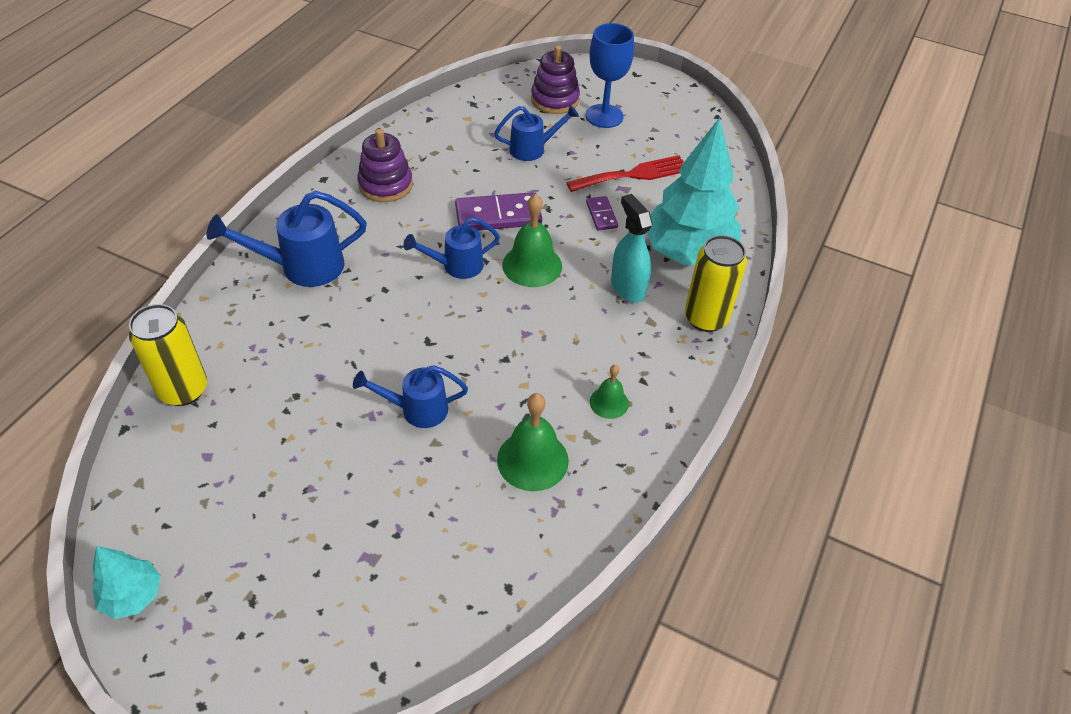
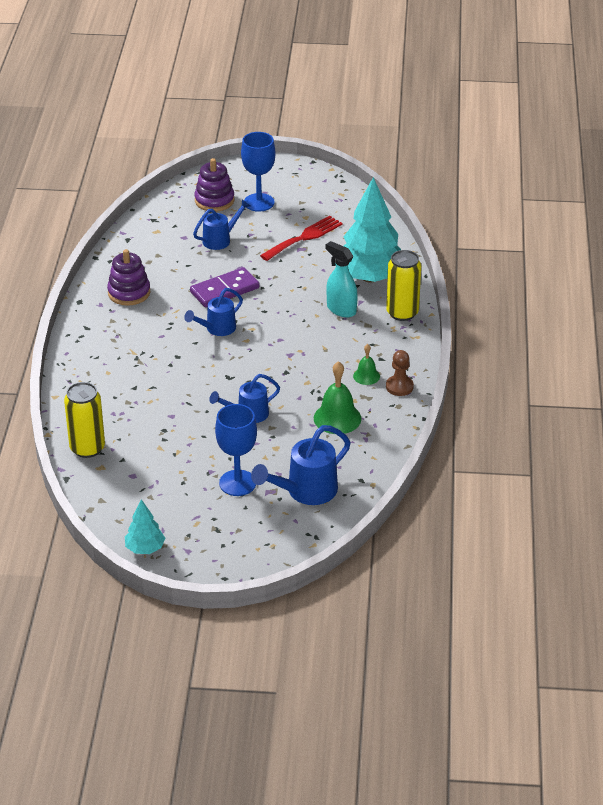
camera: 20 degrees left, 10 degrees down
(302, 267) = (110, 359): blue watering can -> blue watering can (306, 491)
(332, 524) = (237, 483): none -> blue goblet
(532, 265) = (268, 314): green bell -> none
(601, 215) = (297, 270): purple domino -> none
(646, 436) = (399, 387): none -> brown pawn

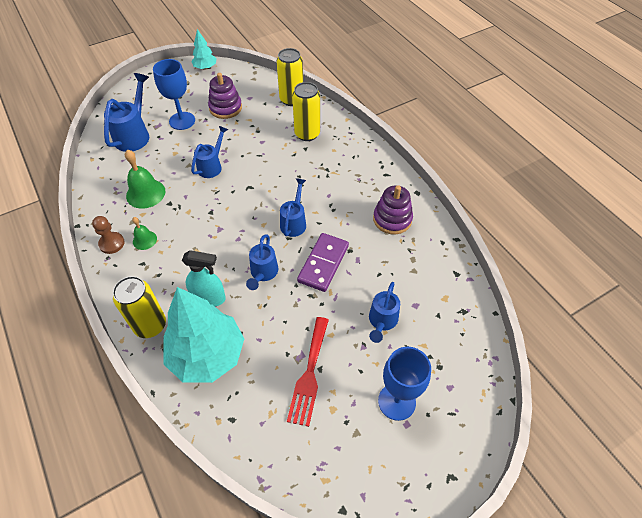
camera: 145 degrees right, 15 degrees up
(115, 400) = (307, 134): none -> yellow can
(214, 200) = (440, 375): purple stacking toy -> purple stacking toy (225, 108)
(281, 306) = (263, 273): none -> blue watering can

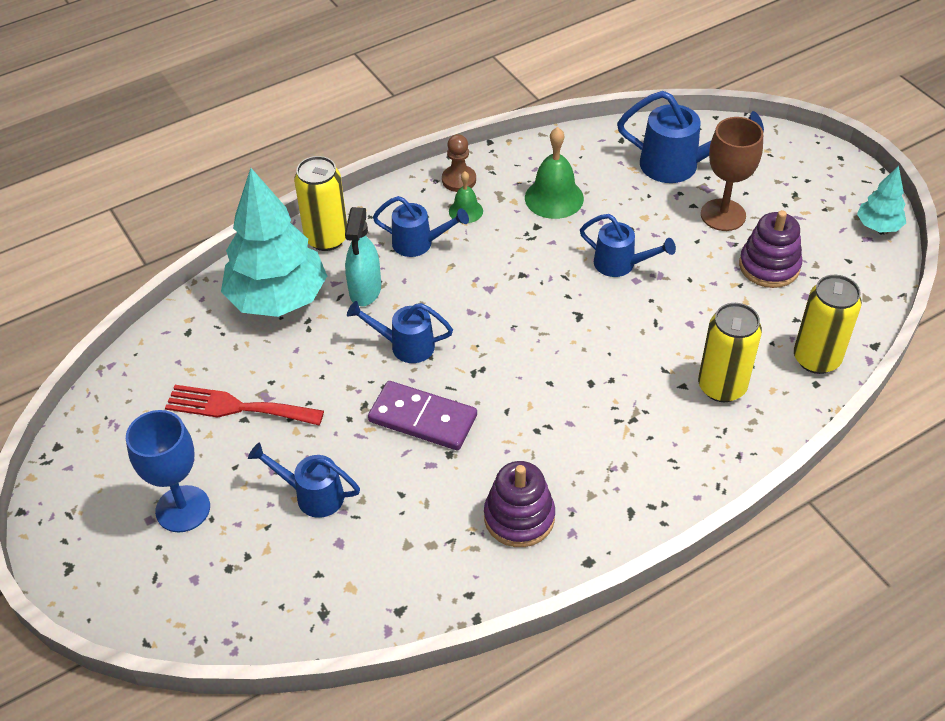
camera: 90 degrees right, 5 degrees down
(182, 121) = (723, 215): blue goblet -> brown goblet
(294, 222) = (505, 378): blue watering can -> blue watering can (418, 243)

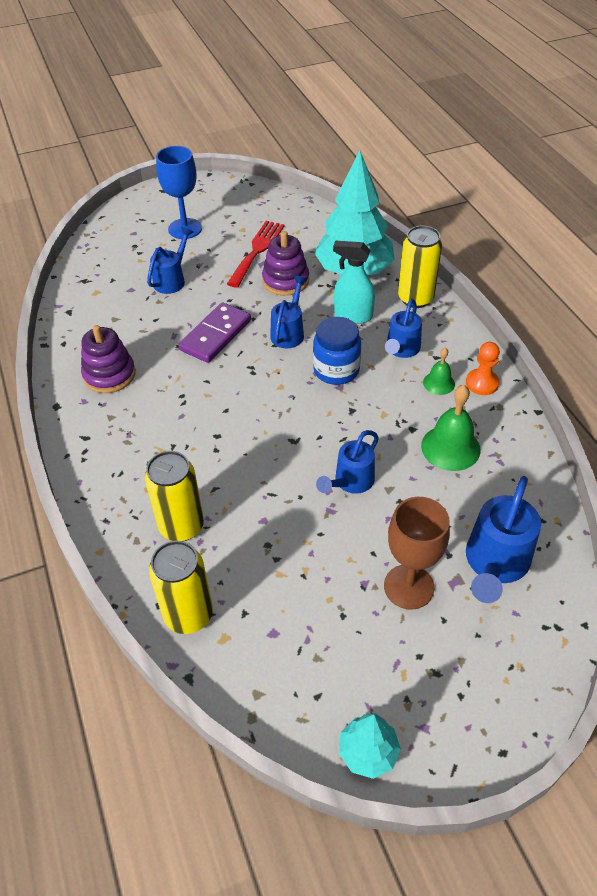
camera: 100 degrees right, 0 degrees up
(459, 180) = (482, 383): brown pawn -> orange pawn
(463, 294) = (336, 370): none -> blue jar
(769, 266) = (323, 609): purple stacking toy -> purple stacking toy (285, 281)

